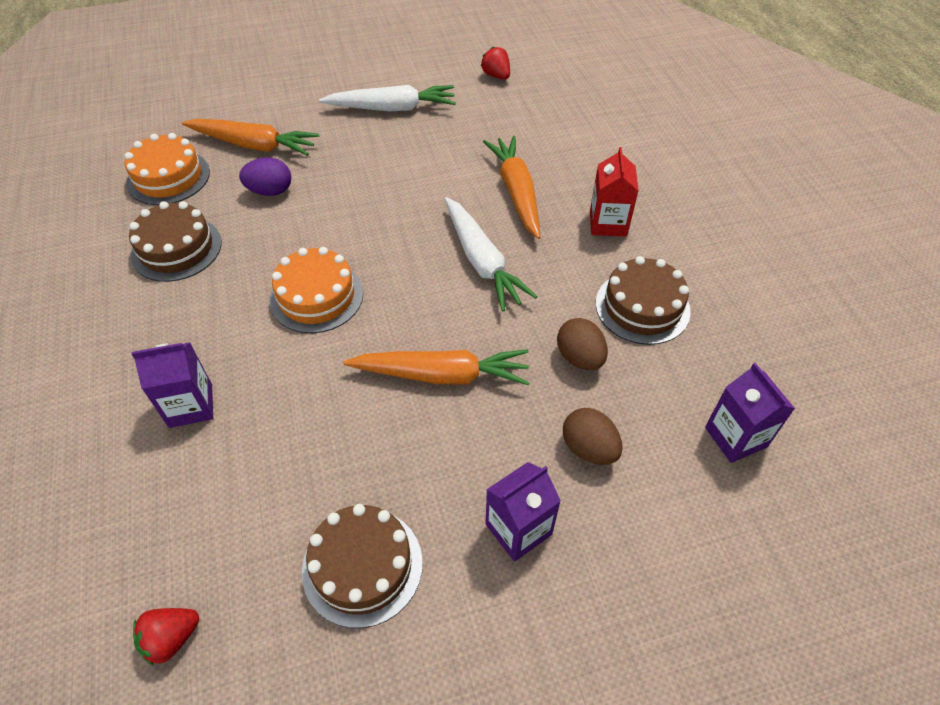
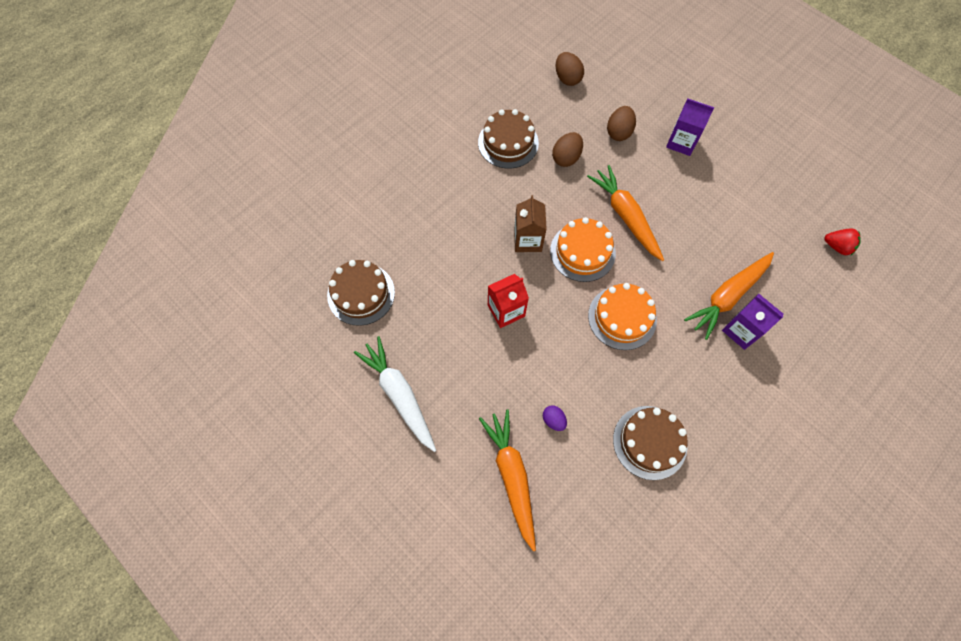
camera: 120 degrees left, 15 degrees up
(168, 177) = (591, 516): orange cake -> orange cake (582, 252)
(270, 191) = (553, 420): purple egg -> purple egg, size x0.64
(362, 566) = (747, 193): brown cake -> brown cake (361, 294)
(481, 261) = (527, 240): white carrot -> brown carton
(496, 76) = (307, 337): red strawberry -> none
(516, 192) = (449, 251): orange carrot -> orange carrot (728, 296)
(608, 223) = (447, 185): red carton -> red carton (506, 310)
(735, 437) = (567, 78): purple carton -> brown egg

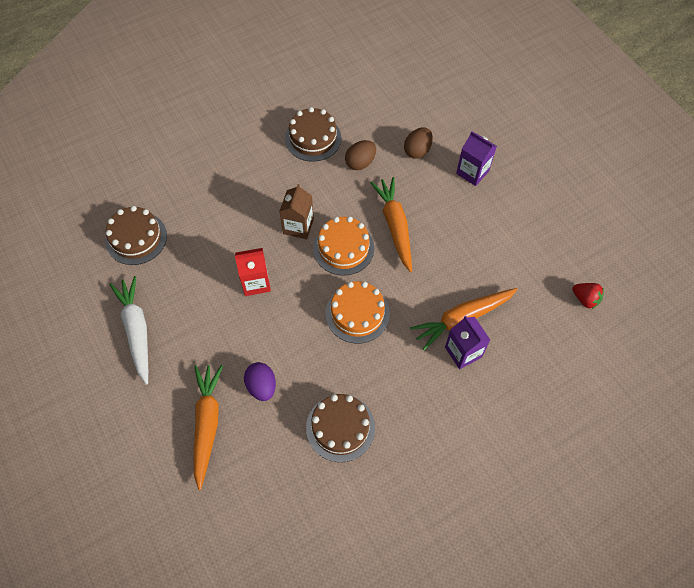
camera: 15 degrees right, 5 degrees down
(553, 420) = (262, 386): purple egg -> purple egg, size x1.57
(567, 78) = (388, 93): brown egg -> none

